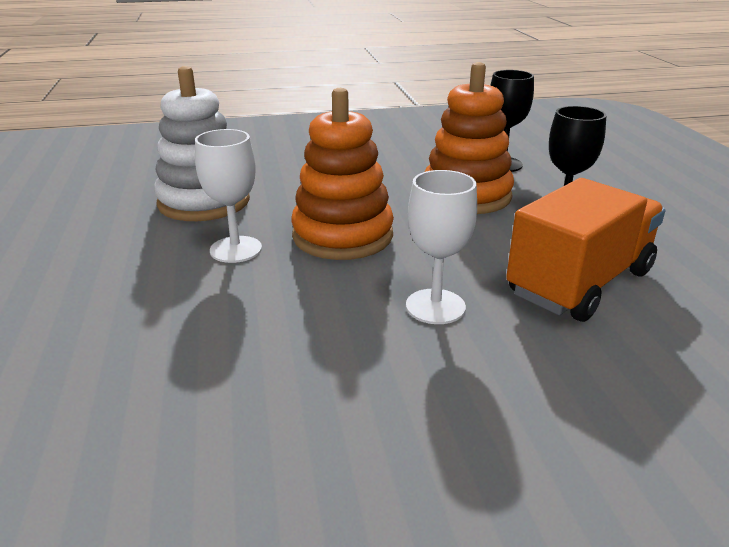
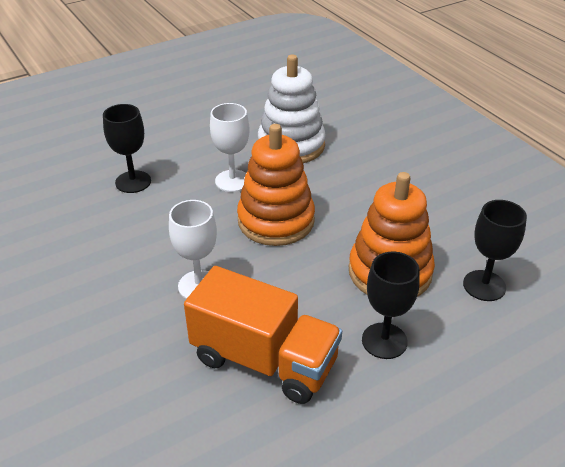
camera: 70 degrees right, 10 degrees up
(148, 331) = (133, 182): none -> black goblet

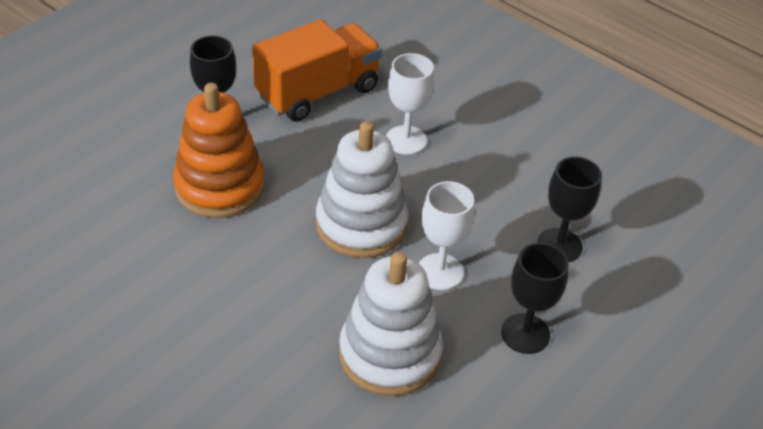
camera: 160 degrees right, 5 degrees up
(264, 360) = (318, 92): orange truck -> orange truck turned 135 degrees clockwise
(276, 221) = (361, 224): orange stacking toy -> white stacking toy
(484, 285) = (119, 190): black goblet -> black goblet (525, 333)

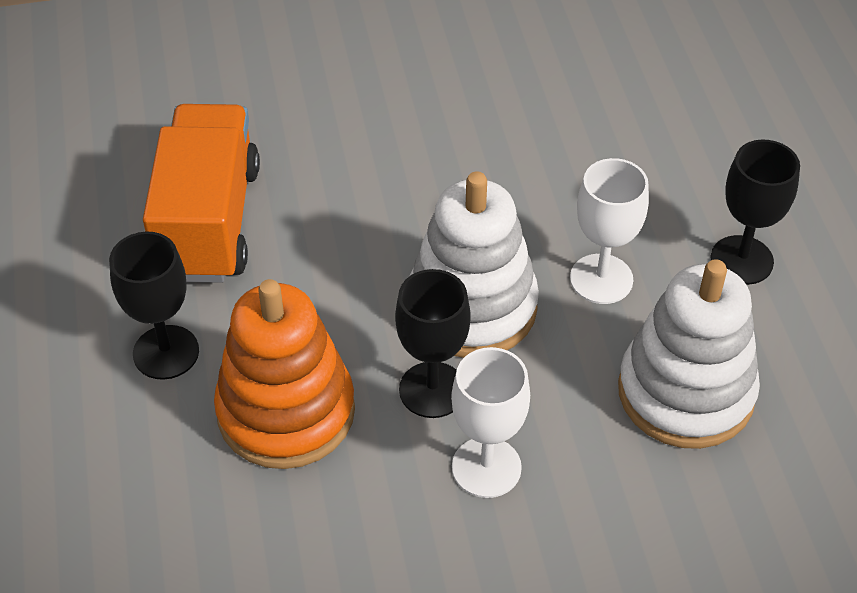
camera: 50 degrees left, 5 degrees up
(406, 140) = (371, 188): white goblet -> white goblet (486, 467)
(559, 245) = (643, 158): black goblet -> black goblet (432, 390)

